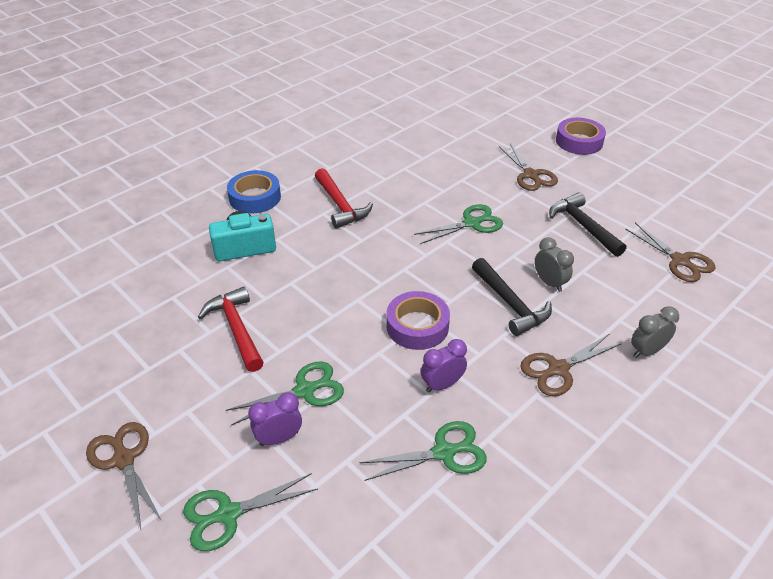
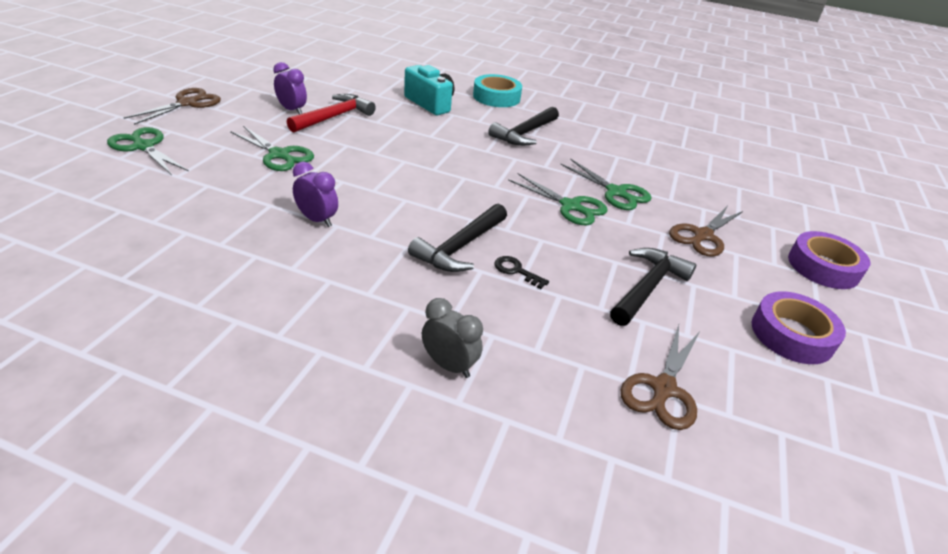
camera: 60 degrees right, 5 degrees down
(255, 197) = (496, 97): blue tape -> turquoise tape
(279, 438) = (223, 153): purple clock -> purple clock (292, 110)
(340, 205) = (525, 133): red hammer -> black hammer
(417, 326) = (389, 195): purple tape -> purple tape (792, 335)
(444, 452) = (230, 232): green scissors -> green scissors (616, 192)
(549, 283) = (516, 271): grey clock -> black key
(558, 369) = (377, 292): brown scissors -> none

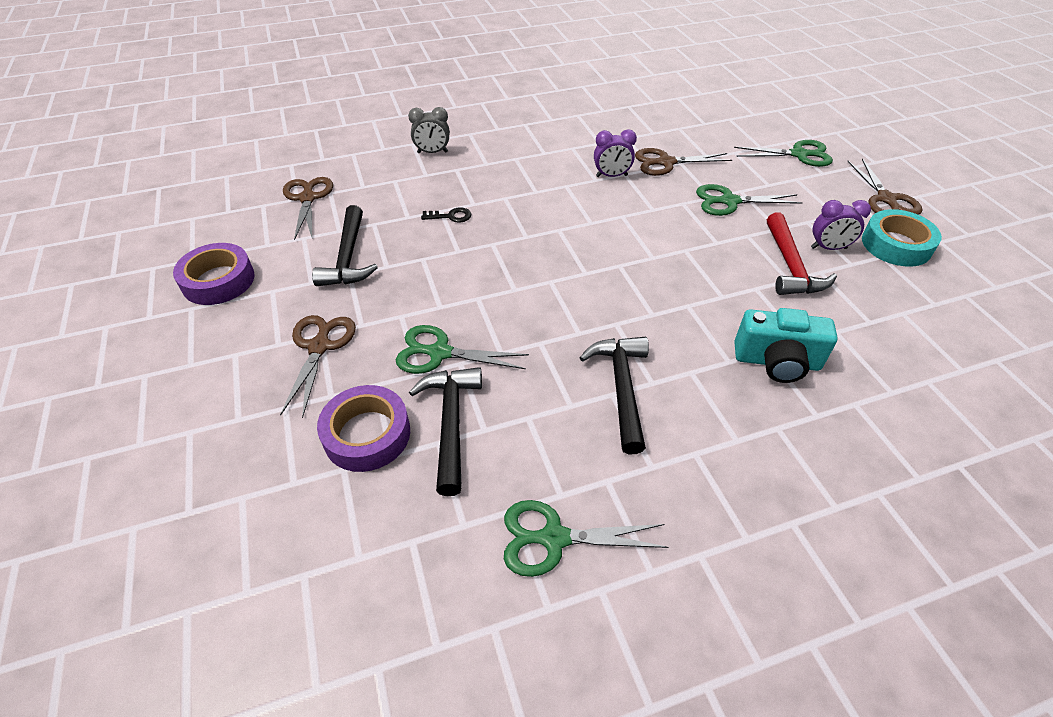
camera: 145 degrees right, 10 degrees up
(249, 202) = (666, 162): none -> brown scissors
(460, 247) = (505, 211): black hammer -> black hammer (451, 423)
(496, 97) = (754, 453): turquoise tape -> turquoise tape (896, 245)
(570, 206) = (467, 301): green scissors -> green scissors (554, 538)
(823, 267) = (177, 383): purple tape -> purple tape (367, 434)

